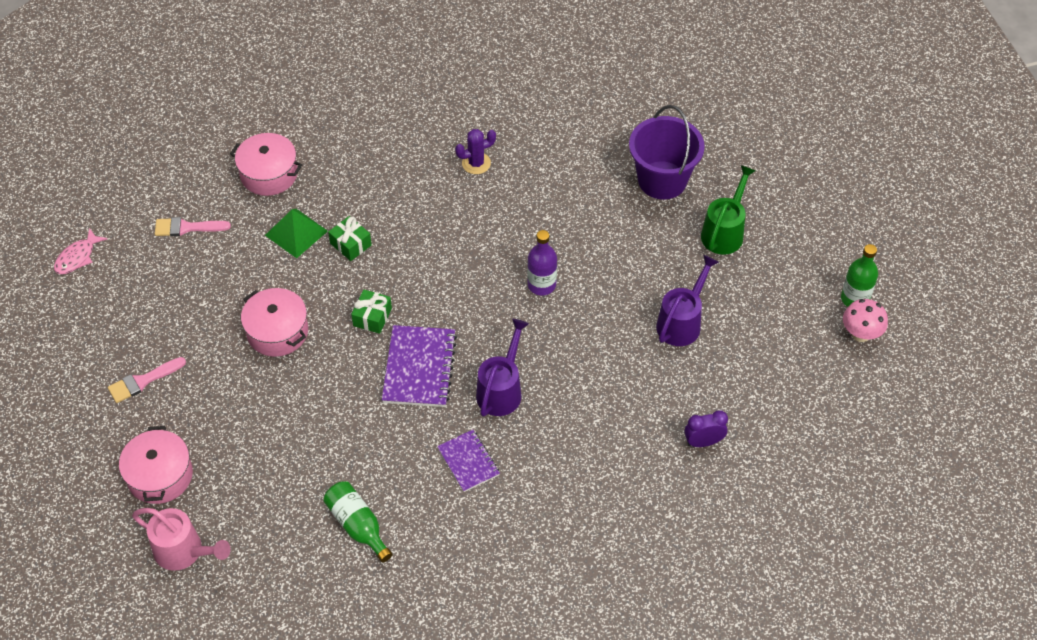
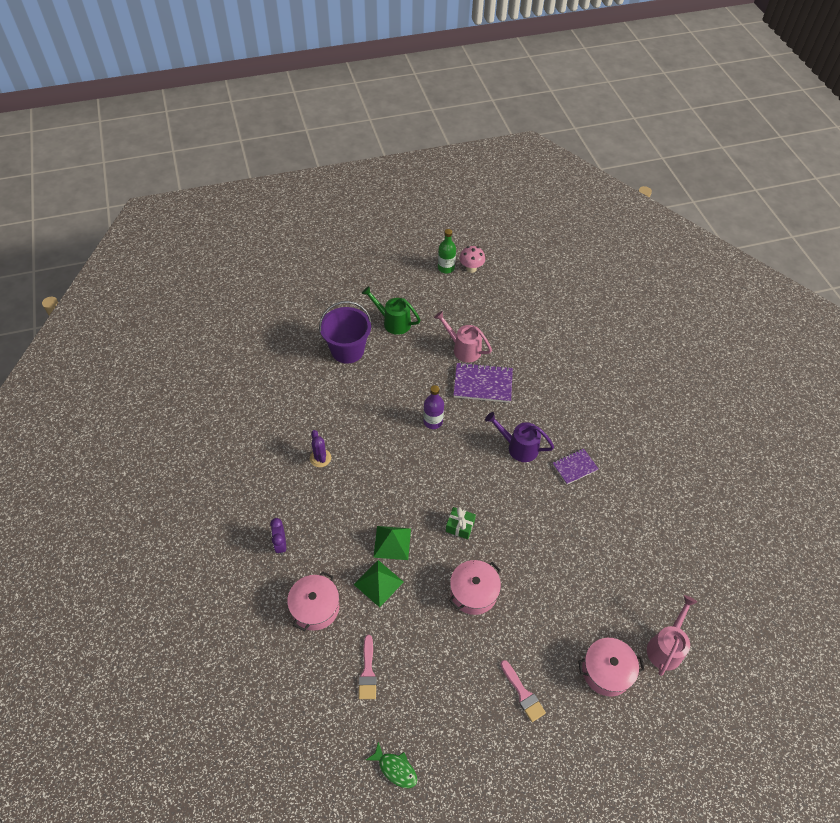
camera: 90 degrees left, 0 degrees up
(77, 257) = (395, 768): pink fish -> green fish
(350, 244) = (392, 542): green gift -> green pyramid
(358, 525) = (629, 532): green bottle -> none
(419, 368) = (503, 496): purple notebook -> purple notebook (483, 384)
(682, 322) = (463, 349): purple watering can -> pink watering can
(703, 442) = (549, 346): purple clock -> purple clock (281, 544)

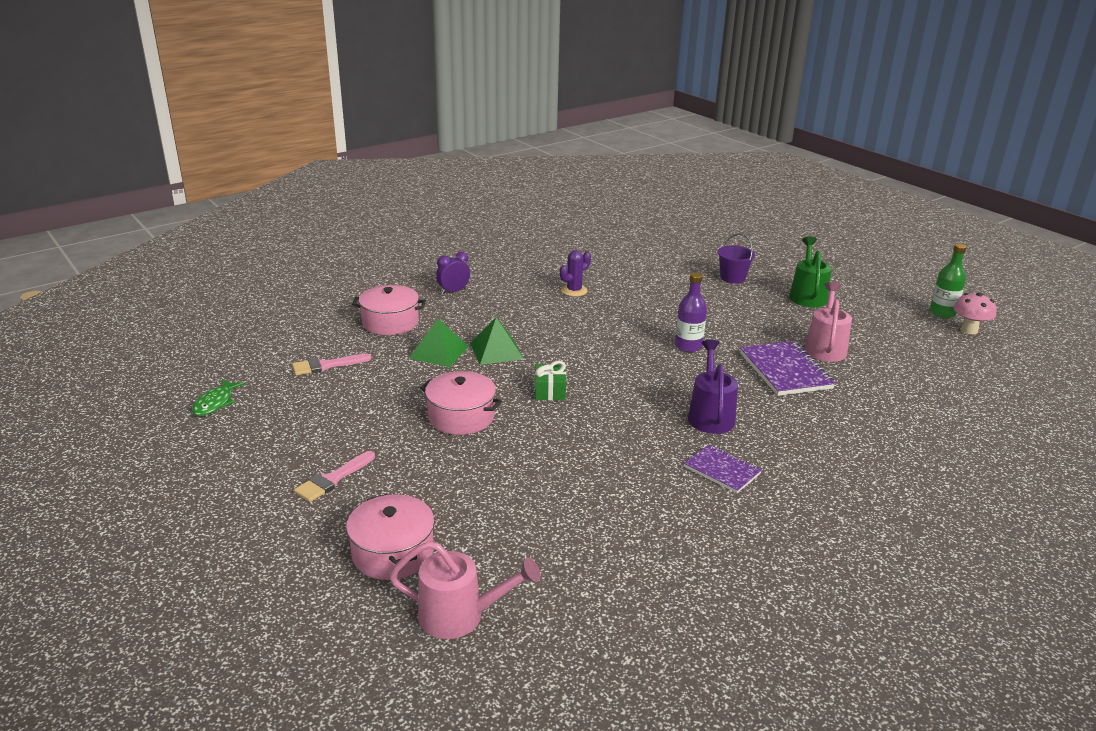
camera: 70 degrees right, 25 degrees down
(347, 350) = (732, 278): purple bucket -> purple bucket, size x0.57

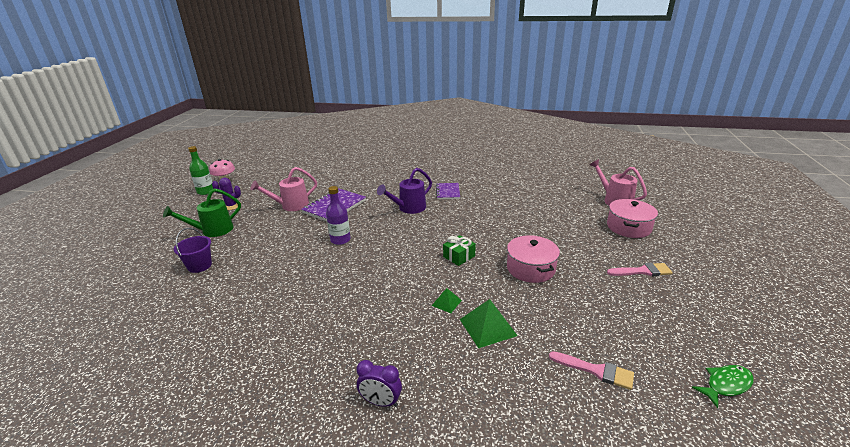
camera: 130 degrees left, 0 degrees up
(390, 322) = (491, 394): pink pot -> none
(496, 351) = (446, 303): green pyramid -> green pyramid, size x0.56
(574, 291) = (299, 325): purple cactus -> purple cactus (231, 206)

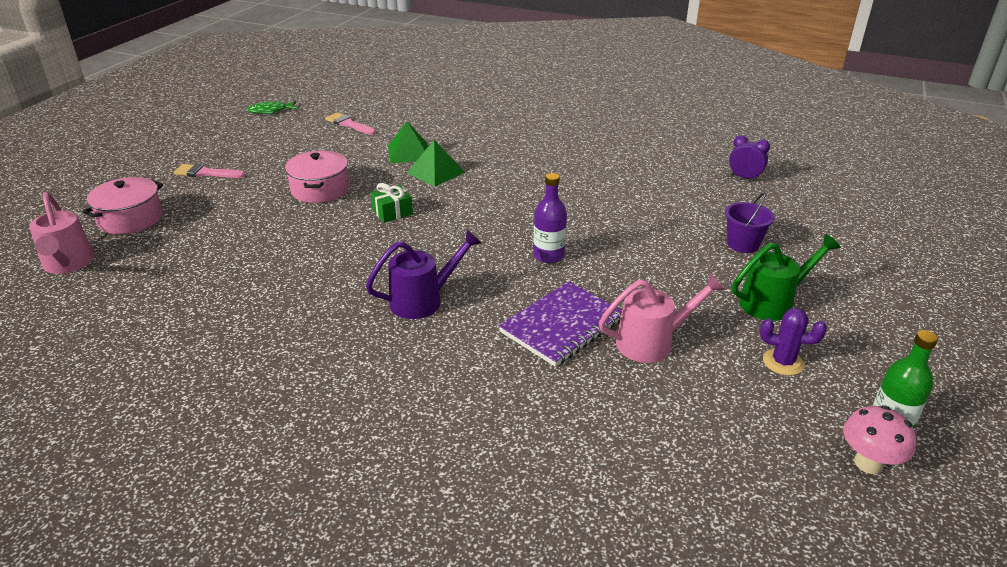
camera: 170 degrees left, 5 degrees up
(381, 402) = (515, 128): purple clock -> purple clock (744, 178)
(446, 303) = (435, 172): green pyramid -> green pyramid, size x1.78
(448, 192) = (328, 330): purple notebook -> none

